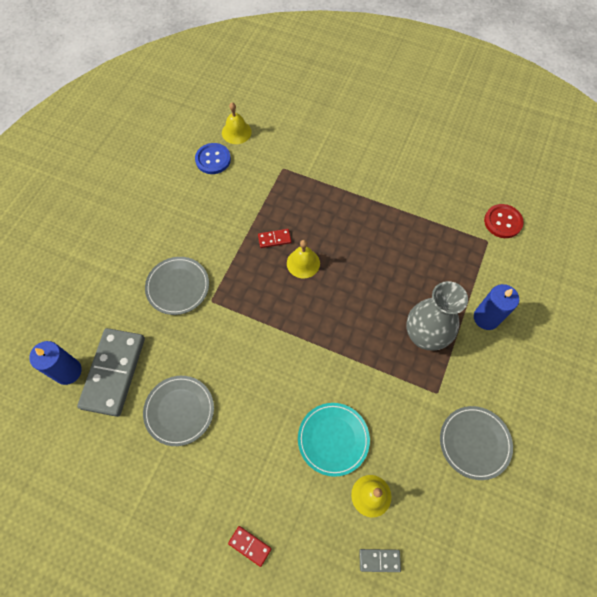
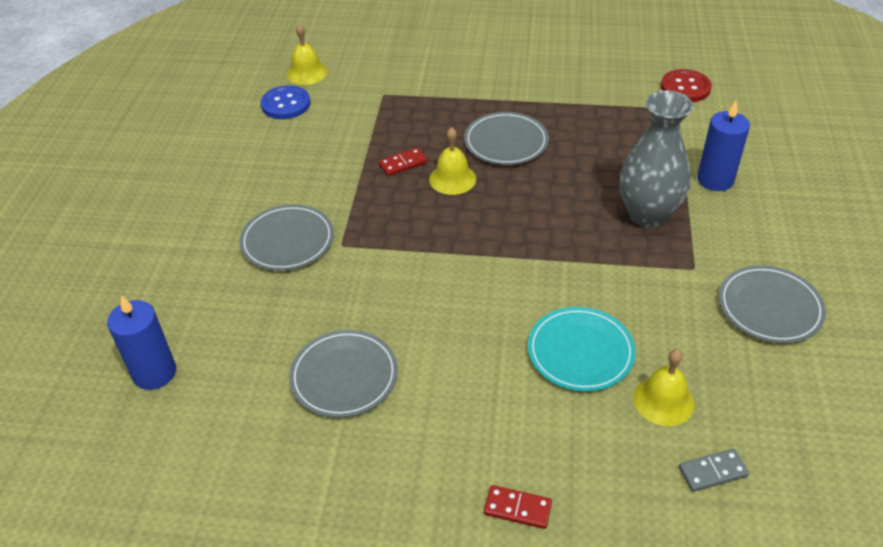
camera: 15 degrees left, 20 degrees down
(114, 372) = (227, 356): grey domino -> none
(352, 239) = (506, 142): none -> grey plate

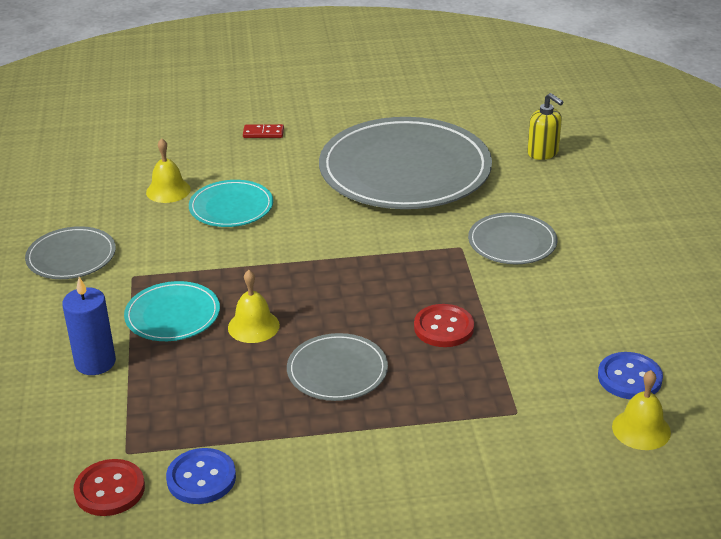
camera: 165 degrees right, 10 degrees down
(154, 372) = (543, 153): blue candle -> yellow soap dispenser
(344, 376) = (405, 170): grey plate -> grey plate, size x2.12
(403, 163) = (443, 327): red domino -> red button
(452, 179) = (382, 320): yellow bell -> yellow bell (253, 326)
(620, 86) = (201, 478): none -> blue button
(647, 214) = (172, 315): grey vase -> turquoise plate
(712, 472) = (138, 163): grey domino -> none

